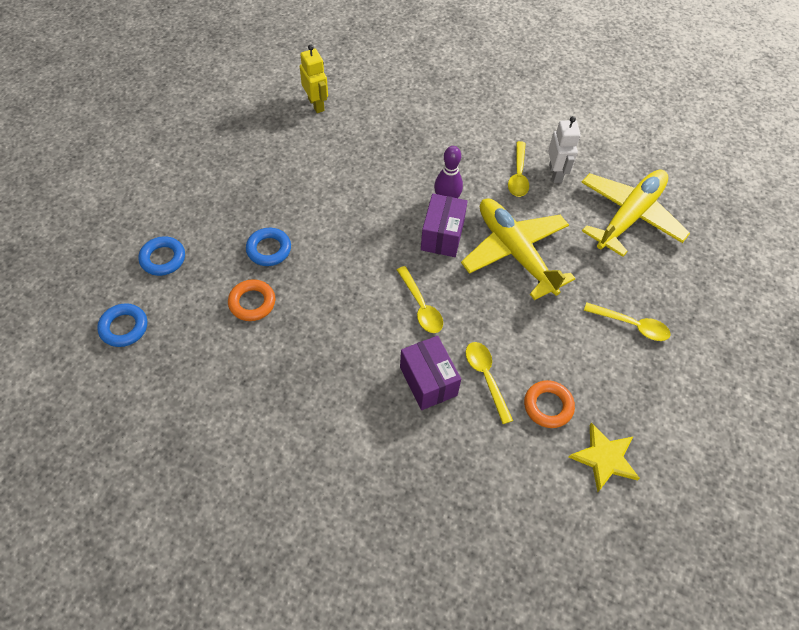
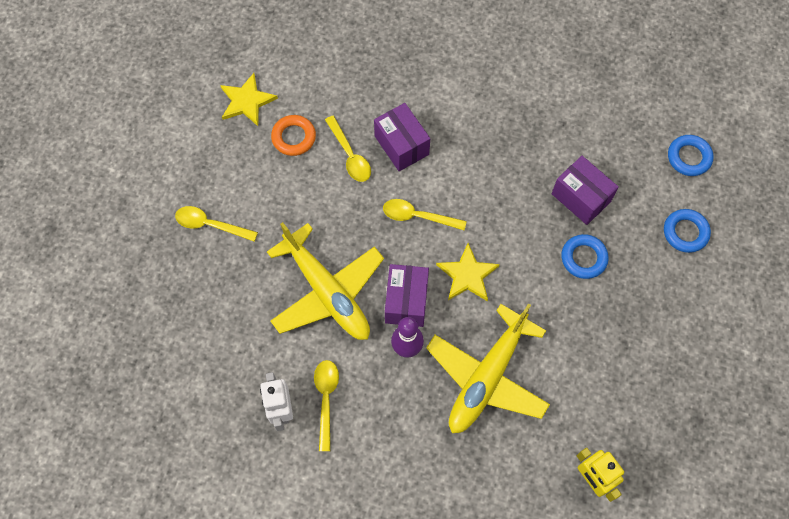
camera: 175 degrees right, 10 degrees up
(252, 303) = (581, 198): orange ring -> purple box
(382, 249) = (467, 275): none -> yellow star
(421, 306) = (418, 216): yellow spoon -> yellow spoon turned 45 degrees counterclockwise
(629, 216) = (198, 358): yellow plane -> yellow plane (487, 377)

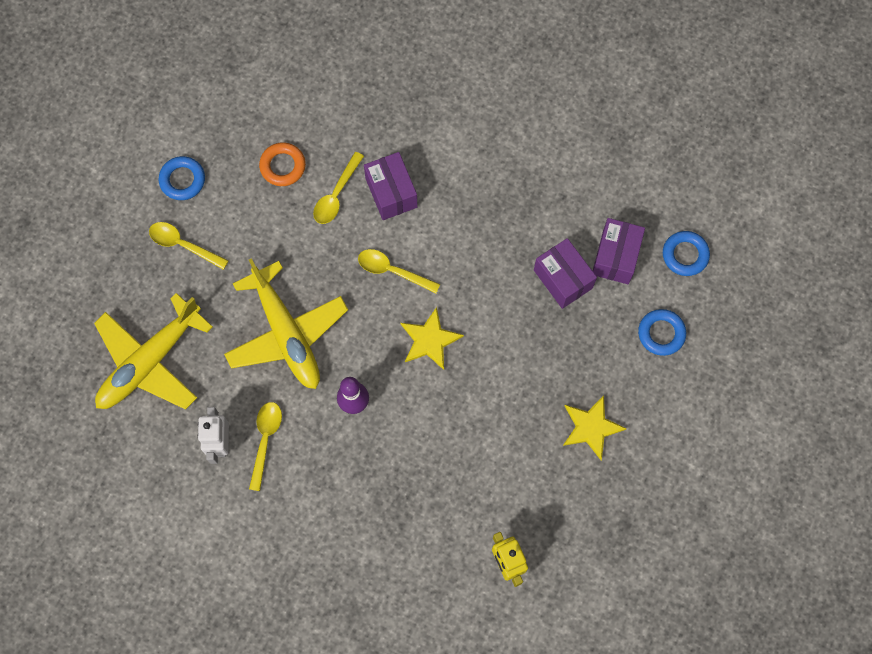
camera: 10 degrees right, 5 degrees up
(247, 101) = (242, 119): yellow star -> yellow star (591, 427)
(350, 155) = (336, 195): yellow spoon -> yellow spoon turned 45 degrees clockwise
(406, 301) = (363, 356): purple box -> purple box (615, 257)
(487, 377) = (427, 446): yellow plane -> yellow plane (149, 361)
(583, 258) = (551, 342): blue ring -> blue ring (182, 180)

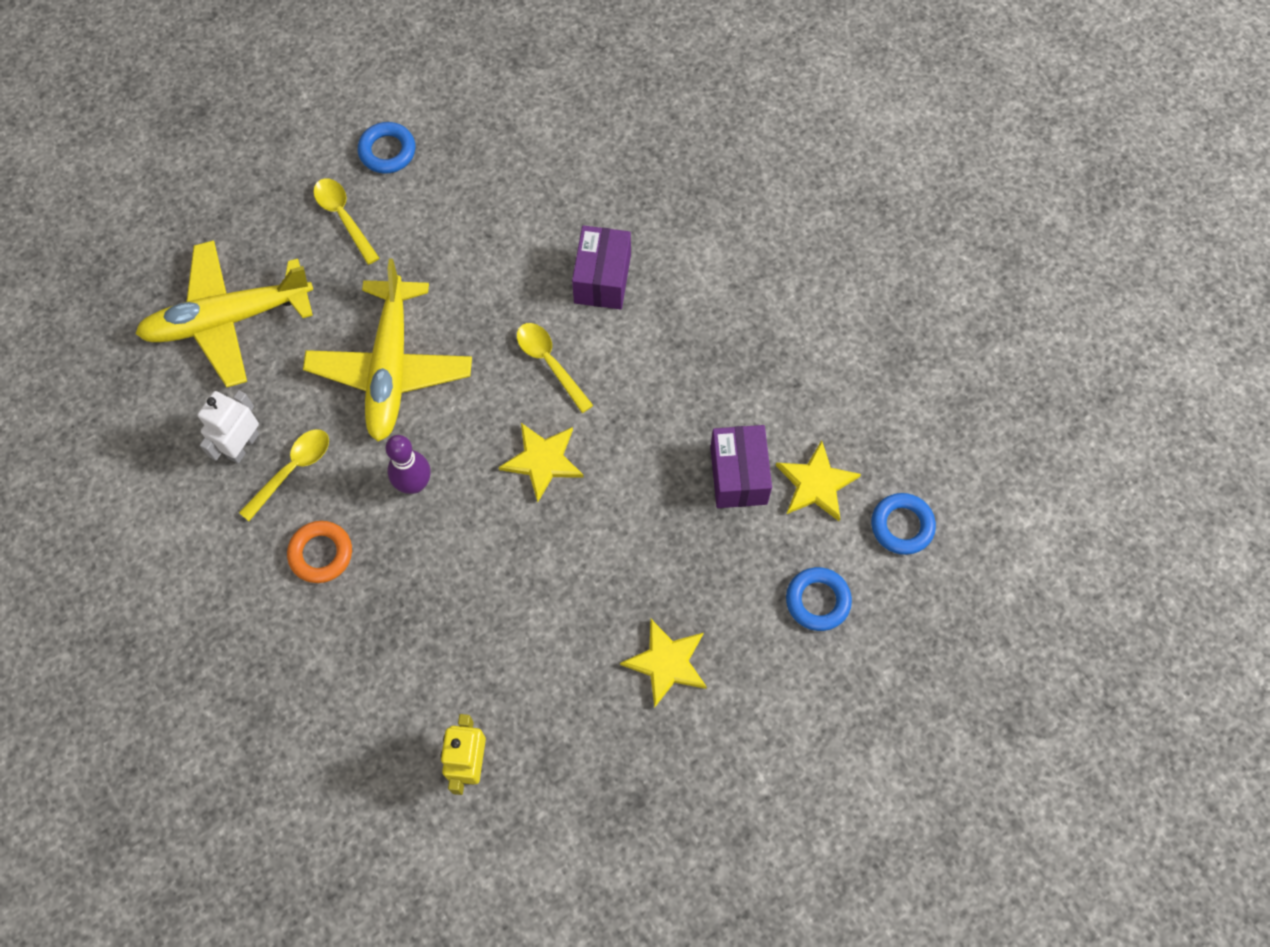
camera: 30 degrees right, 5 degrees down
(283, 166) = (502, 191): orange ring -> orange ring (321, 554)
(336, 195) = (541, 250): yellow spoon -> none
(615, 257) = (816, 484): purple box -> yellow star

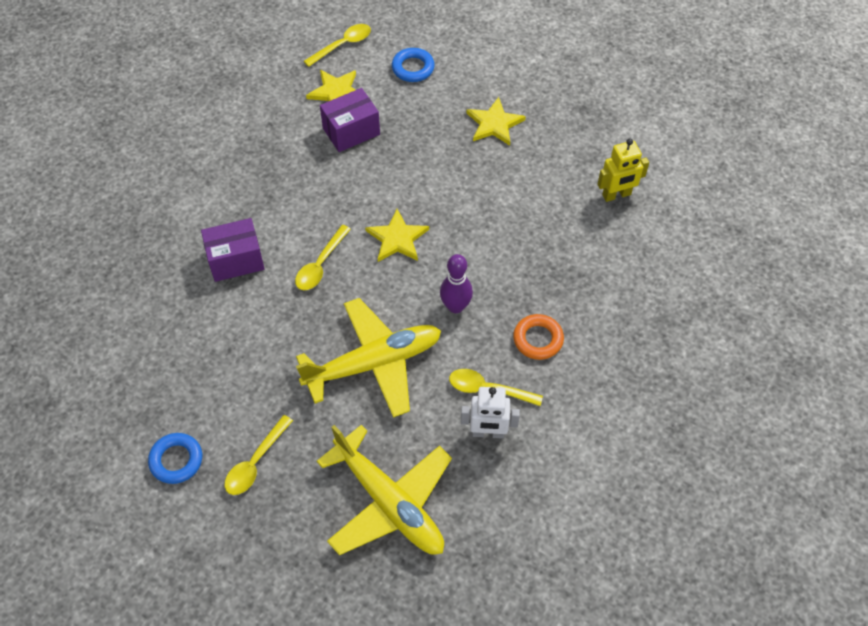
camera: 115 degrees left, 10 degrees down
(902, 526) = (342, 45): blue ring -> yellow spoon

